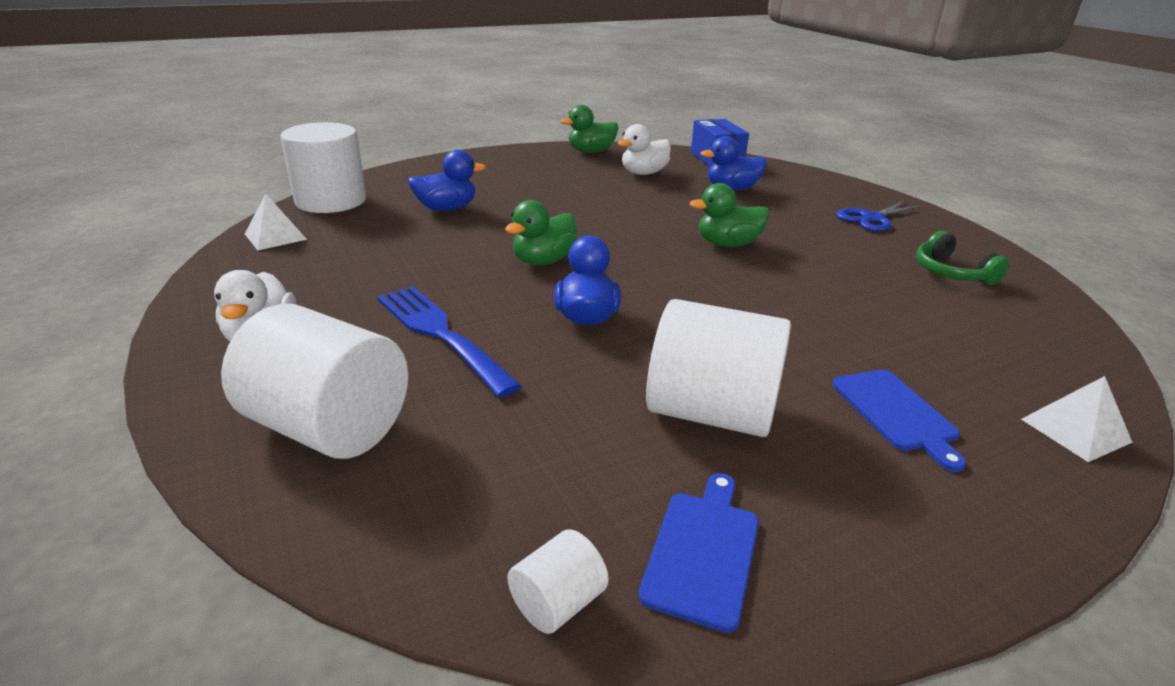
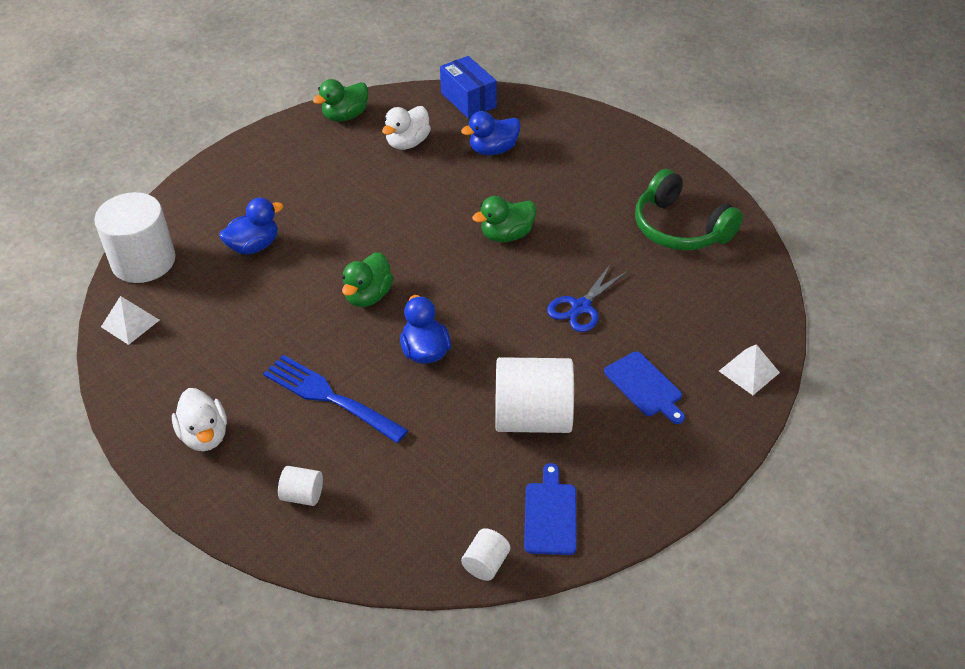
camera: 15 degrees left, 15 degrees up
(329, 427) = (302, 495): white cylinder -> white cylinder, size x0.45
(872, 219) = (617, 167): blue scissors -> blue scissors (581, 307)
(951, 273) = (680, 228): green headphones -> green headphones, size x1.63

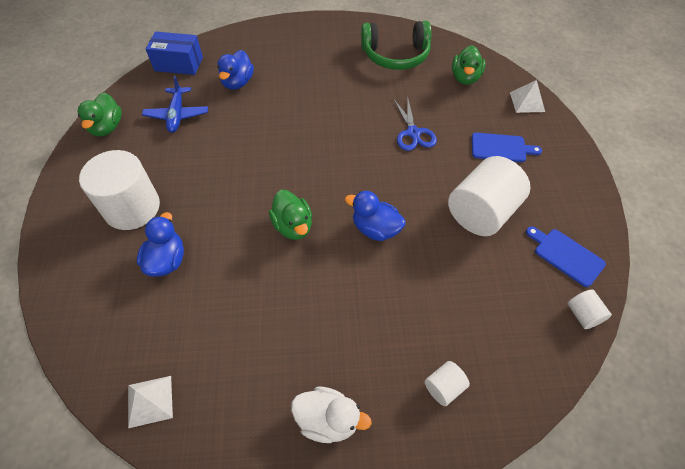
camera: 50 degrees left, 10 degrees up
(143, 261) = (92, 346): white cylinder -> white cylinder (132, 208)
(329, 397) = (365, 310): blue fork -> none
(408, 143) = (177, 115): white duck -> blue plane
(506, 235) = (318, 125): green duck -> green duck (465, 78)

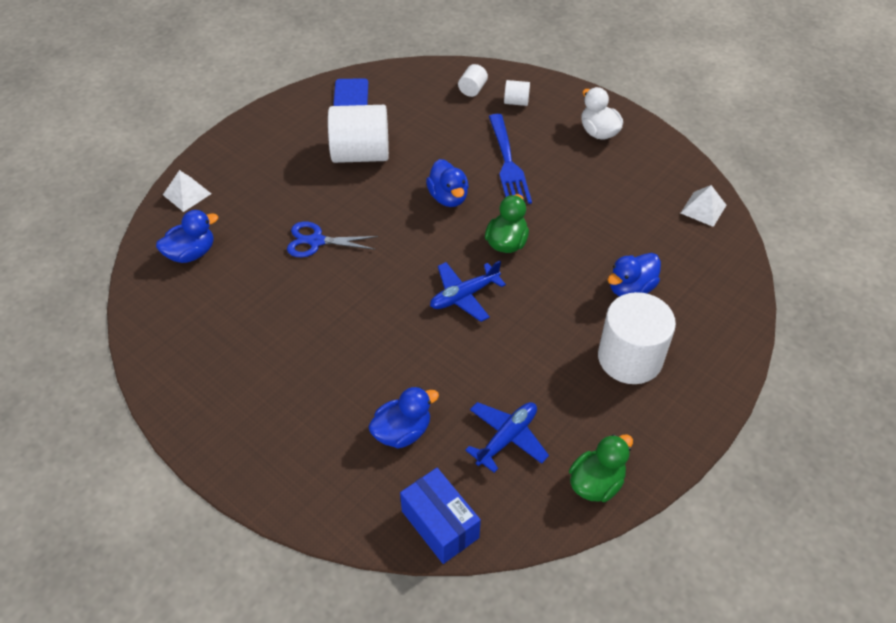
camera: 135 degrees left, 5 degrees down
(281, 168) = (464, 296): none -> blue plane
(368, 300) = (508, 164): none -> blue fork
(395, 55) = (206, 329): green headphones -> none
(413, 133) = (316, 241): blue scissors -> blue scissors turned 120 degrees counterclockwise
(465, 78) = (191, 253): green duck -> blue duck
(501, 148) = (272, 179): blue cutting board -> none
(583, 315) = (391, 74): white cylinder -> white cylinder (472, 89)

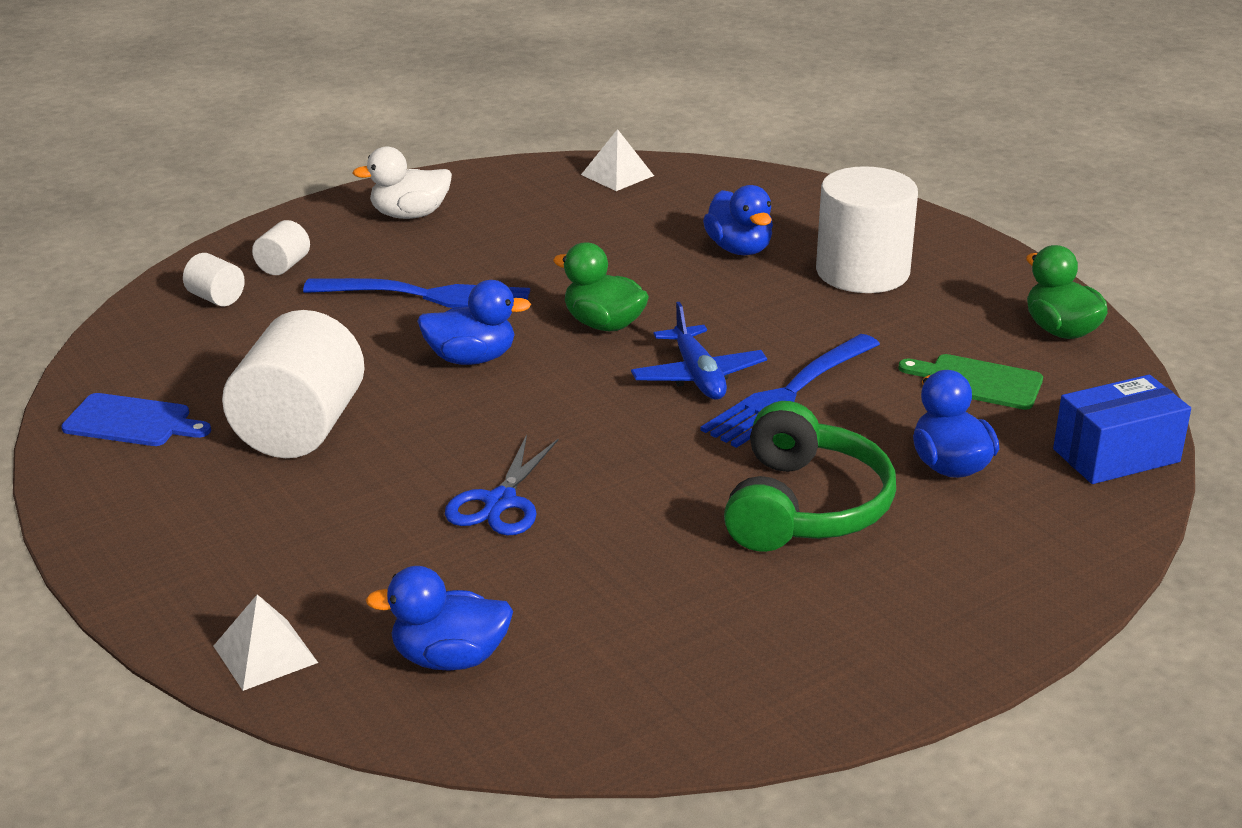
camera: 75 degrees left, 20 degrees down
(191, 253) = (449, 658): blue duck -> blue duck turned 75 degrees counterclockwise
(341, 367) = (805, 507): none -> green headphones
(458, 341) = (788, 394): none -> blue fork
(507, 438) = (978, 382): blue plane -> green cutting board

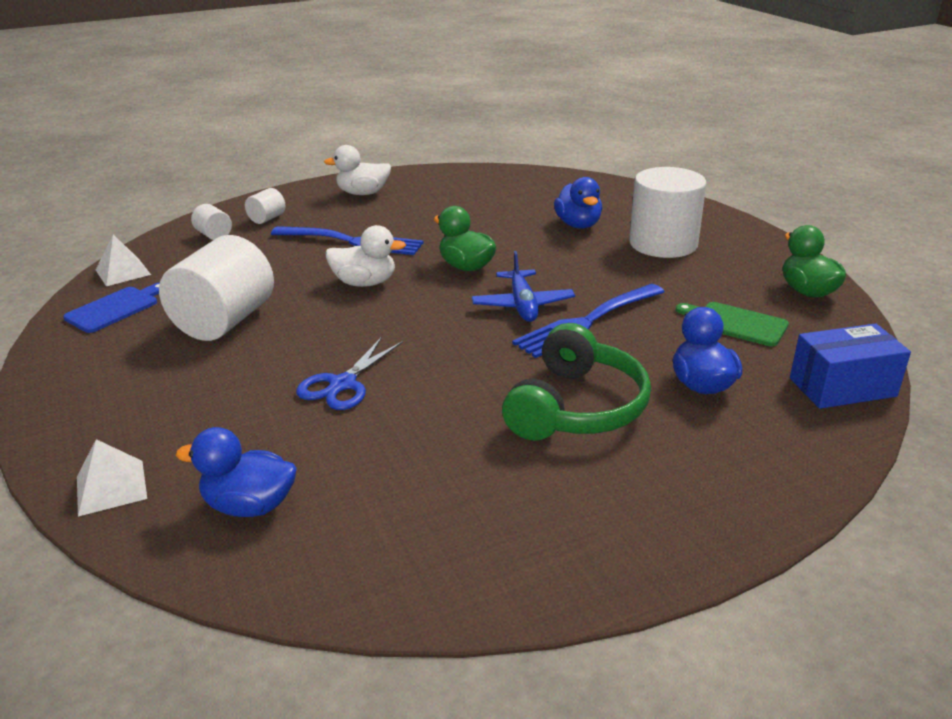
camera: 10 degrees right, 0 degrees up
(132, 421) = (115, 308): blue cutting board -> blue cutting board turned 75 degrees counterclockwise
(471, 358) = (365, 283): blue duck -> white duck
(617, 175) = (509, 177): white pyramid -> white pyramid (123, 272)

